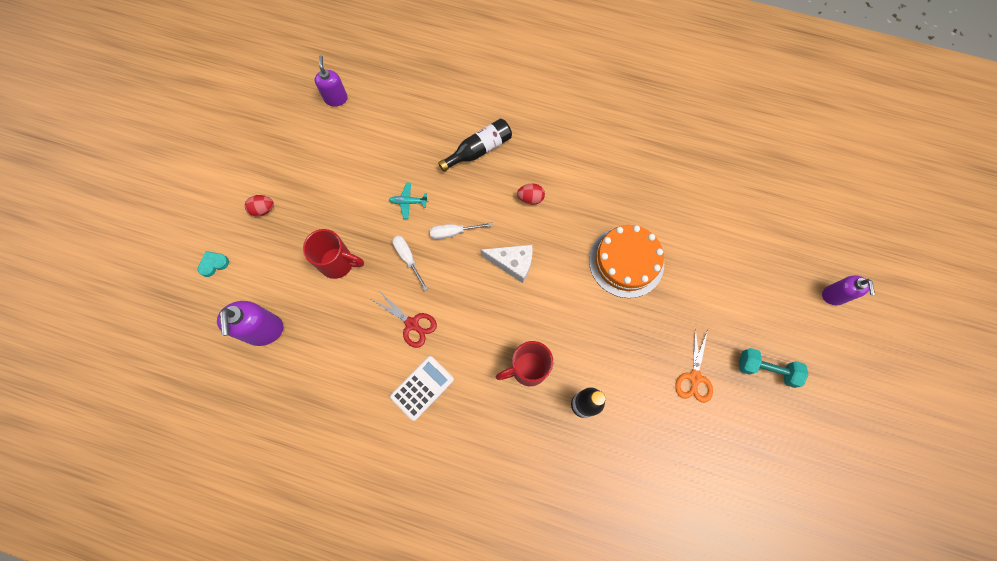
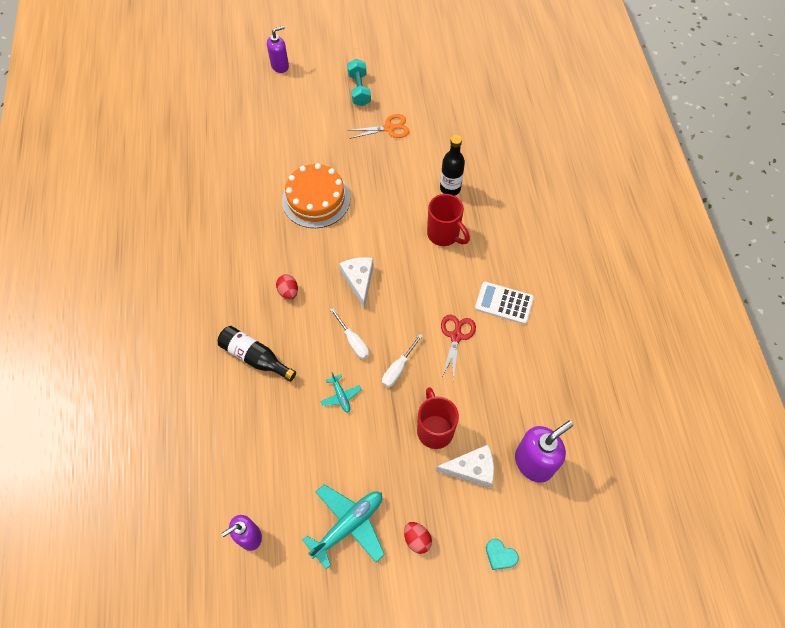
camera: 115 degrees left, 10 degrees down
(289, 276) = (471, 469): none -> white cheese
(303, 166) = (348, 525): none -> turquoise plane

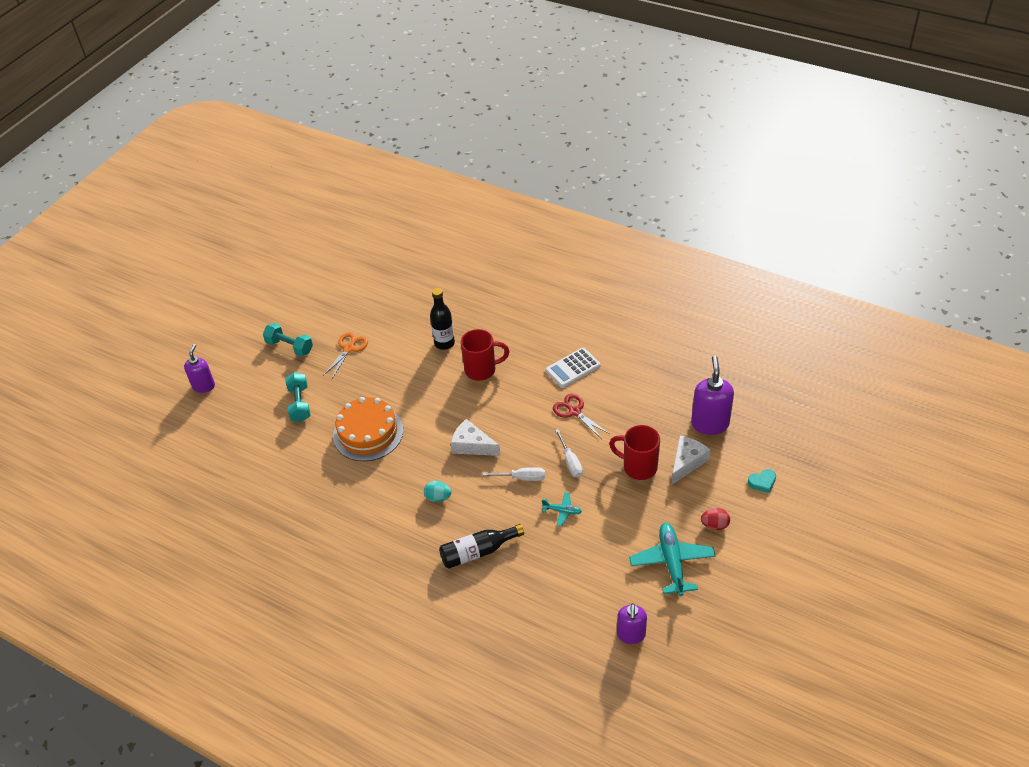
camera: 50 degrees left, 15 degrees down
(288, 292) = (438, 497): red egg -> turquoise egg
(309, 135) = (299, 404): none -> turquoise dumbbell

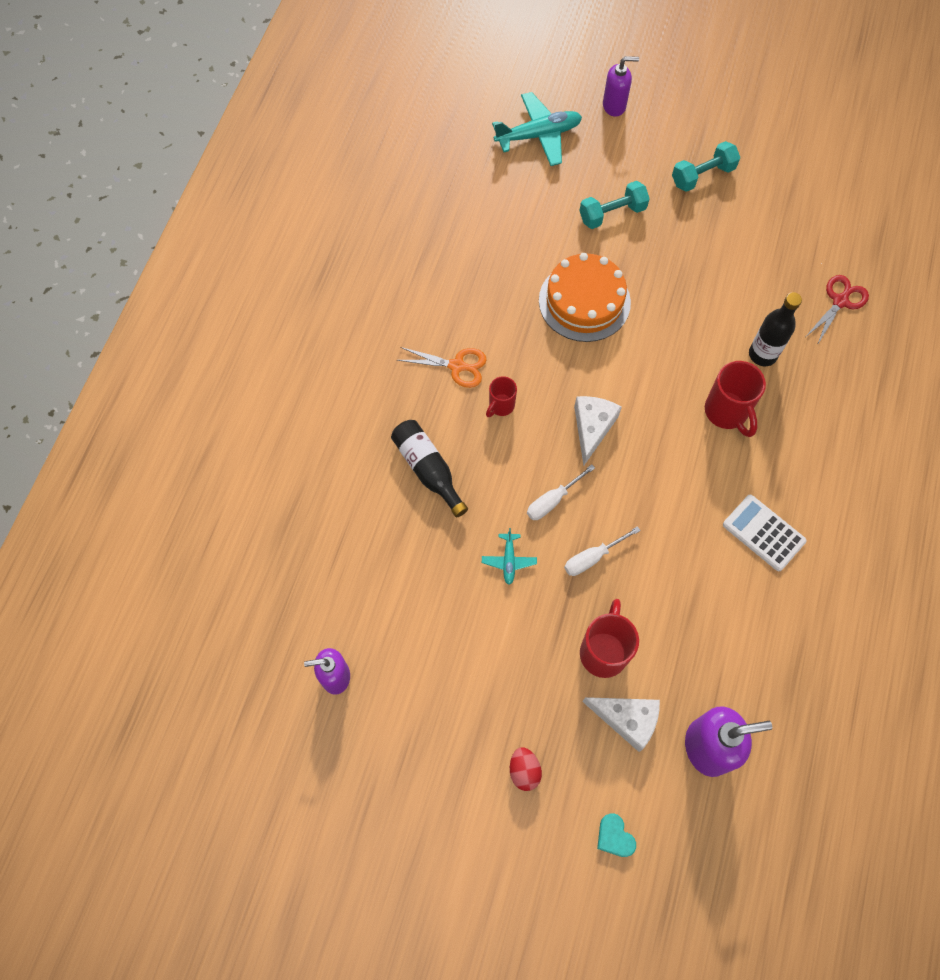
camera: 75 degrees right, 20 degrees up
(289, 347) = (702, 176): turquoise dumbbell -> turquoise dumbbell turned 45 degrees clockwise
(349, 348) = (719, 243): orange scissors -> orange scissors (457, 366)
(438, 497) = (501, 406): turquoise egg -> red mug
(522, 478) = (552, 500): white screwdriver -> white screwdriver turned 60 degrees clockwise
(574, 411) = (683, 548): red scissors -> red scissors (840, 301)
(672, 563) = (451, 717): turquoise plane -> turquoise plane (538, 135)

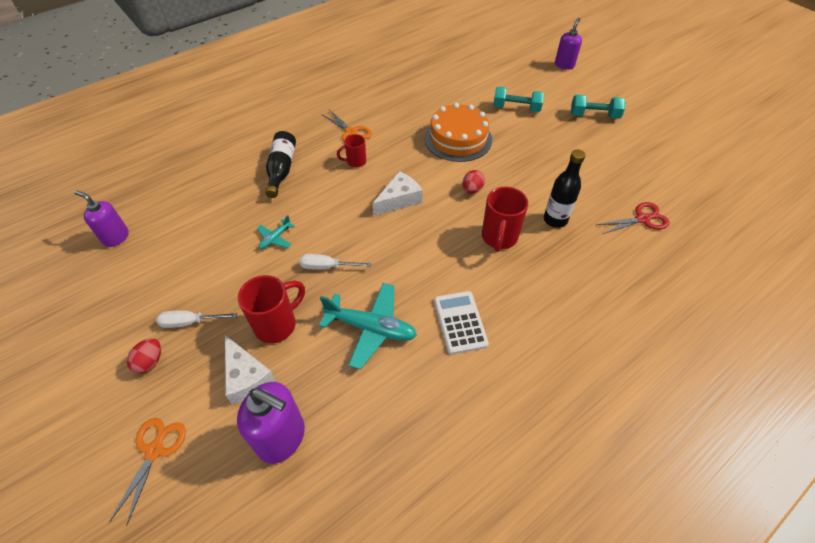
camera: 35 degrees right, 15 degrees down
(538, 135) = (504, 60): turquoise plane -> turquoise plane (371, 328)
(552, 500) = (335, 223): white screwdriver -> white screwdriver (190, 322)
(614, 106) = (564, 65): purple soap dispenser -> purple soap dispenser turned 90 degrees counterclockwise
(614, 837) = (155, 450): turquoise heart -> orange scissors
(655, 366) = (472, 190): none -> red egg

